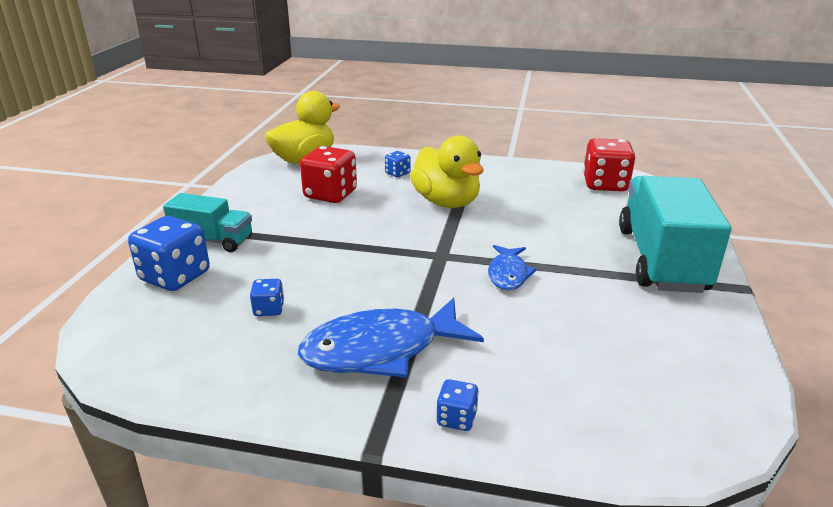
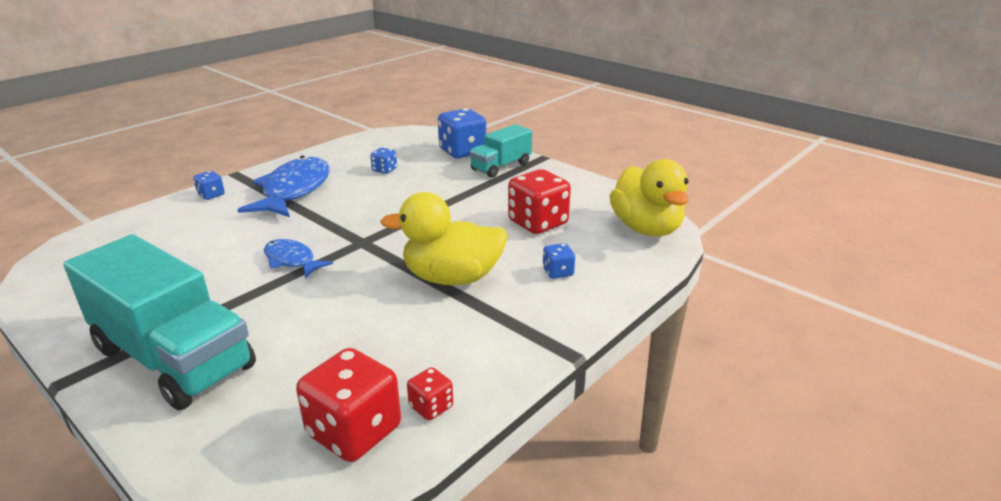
camera: 120 degrees right, 0 degrees up
(562, 174) = (431, 407): none -> red dice

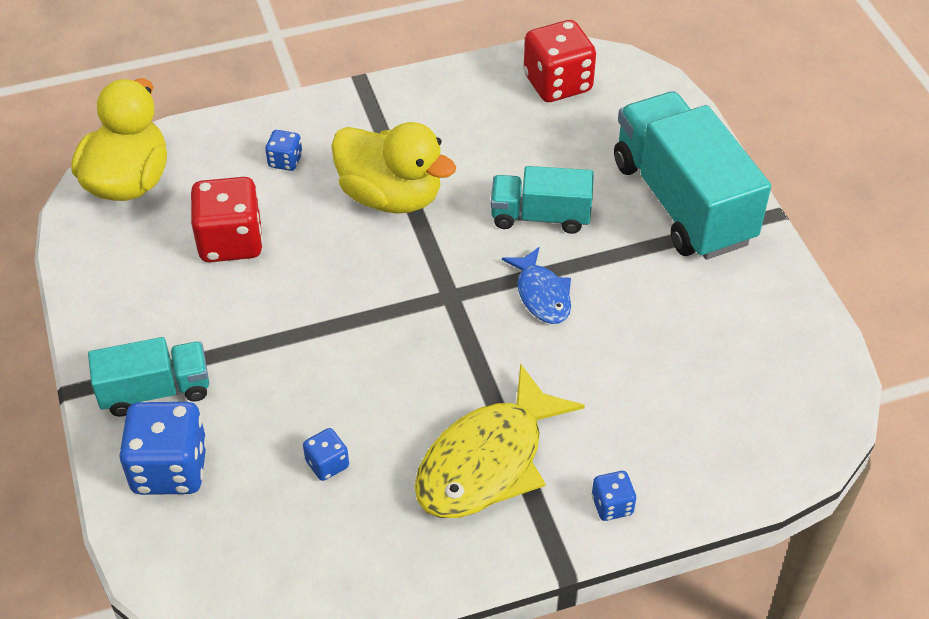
camera: 150 degrees left, 20 degrees up
(294, 191) = (487, 461): blue fish -> yellow fish
(315, 304) = (540, 216): none -> turquoise truck
(431, 407) = (495, 80): red dice -> none

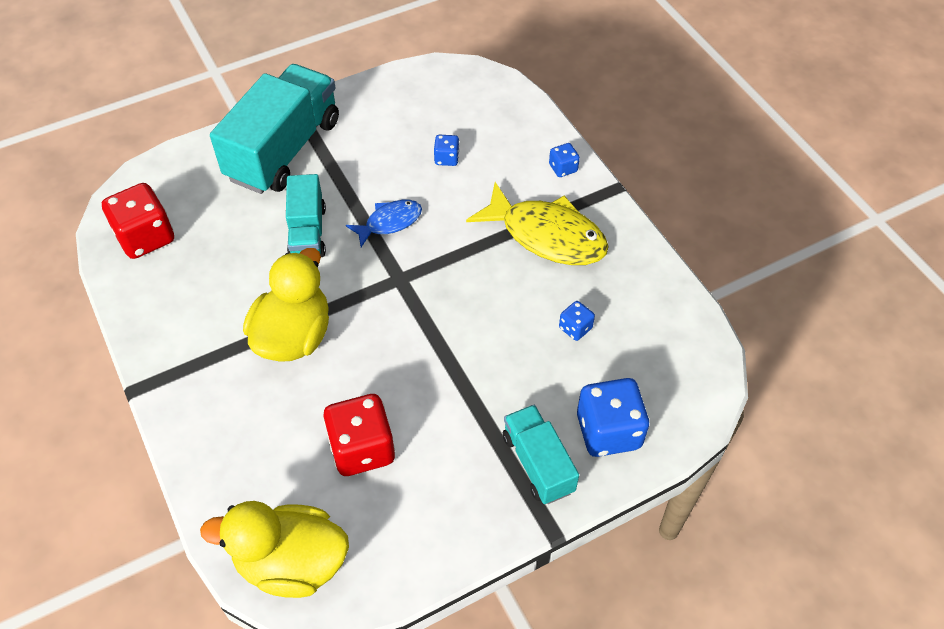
camera: 100 degrees left, 5 degrees up
(285, 161) = (254, 428): blue dice -> blue dice (446, 158)
(682, 202) = (284, 150): turquoise truck -> turquoise truck turned 150 degrees clockwise

